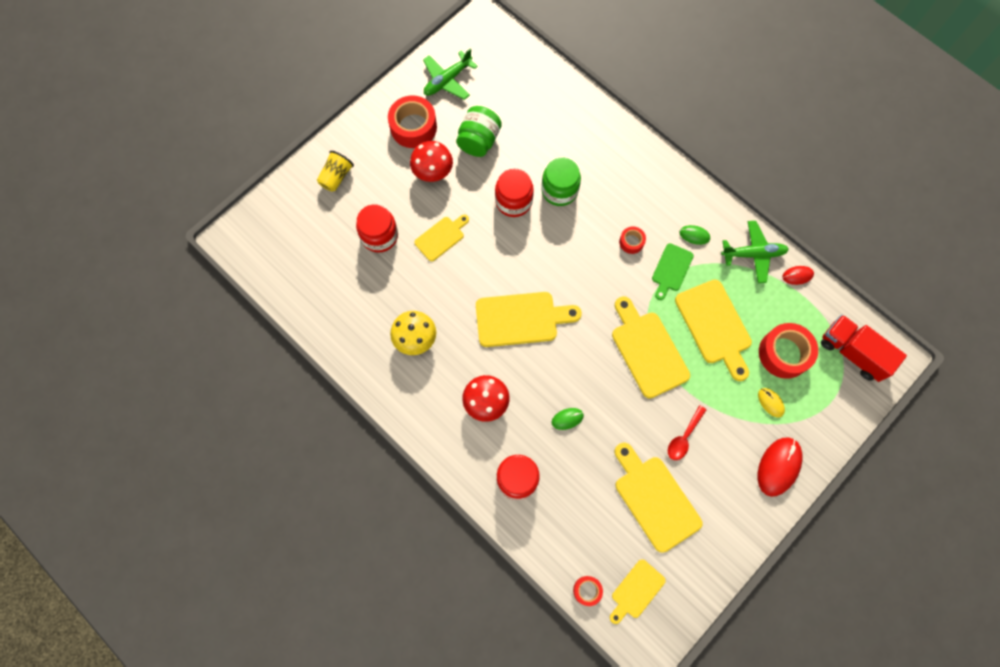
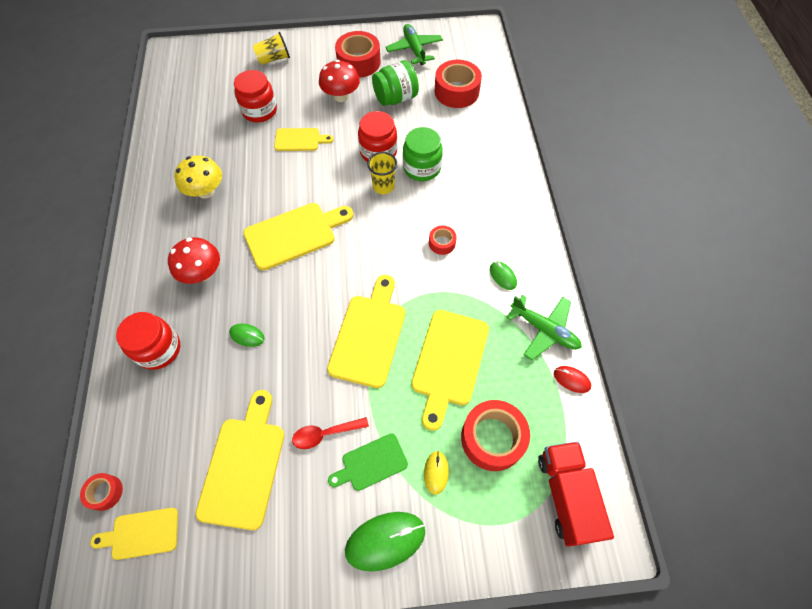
camera: 40 degrees right, 10 degrees down
(447, 80) = (414, 49): green plane -> green plane turned 75 degrees clockwise
(521, 99) = (456, 91): none -> red tape
(521, 319) = (294, 234): yellow cutting board -> yellow cutting board turned 60 degrees counterclockwise
(546, 228) = (383, 186): none -> yellow cup
(671, 269) = (455, 288): green cutting board -> green cutting board (371, 463)
(778, 466) = (385, 541): red mouse -> green mouse

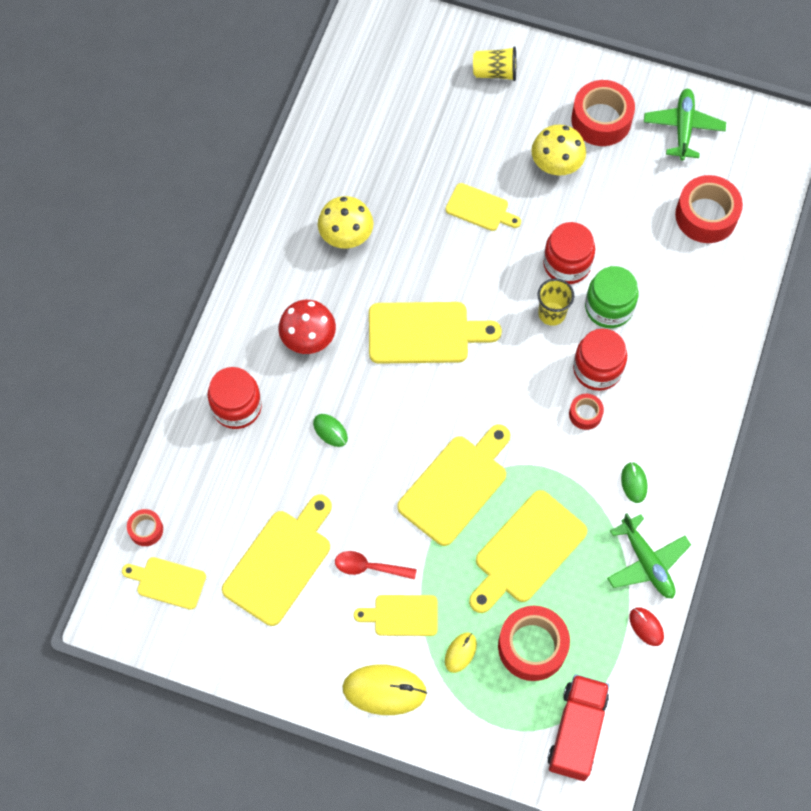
camera: 25 degrees right, 5 degrees up
(259, 111) = (448, 146): red jar -> red jar (597, 369)
(341, 96) = (556, 164): red mushroom -> yellow mushroom
(371, 463) = (402, 615): green cutting board -> yellow cutting board
(385, 541) = (384, 690): green mouse -> yellow mouse
(395, 98) = (623, 194): green jar -> none

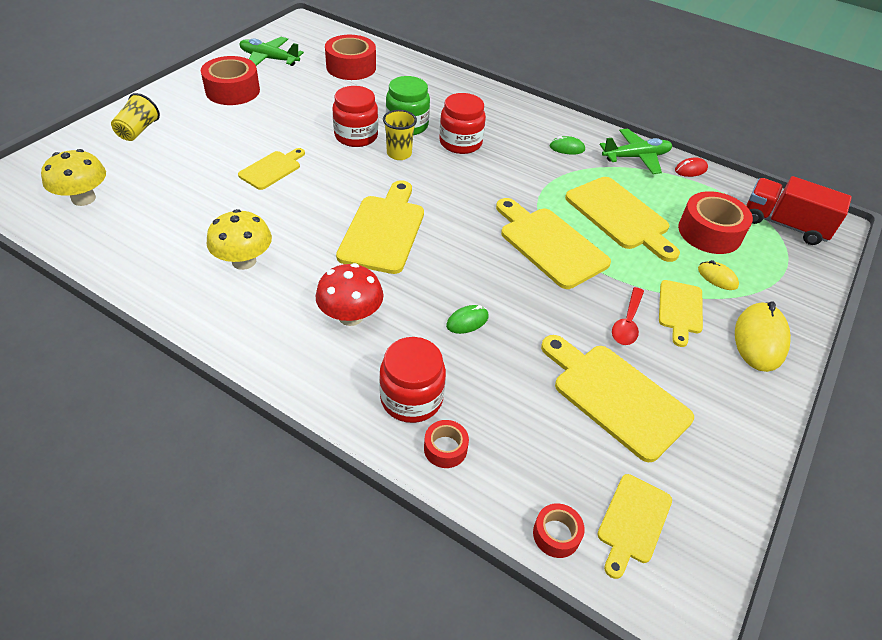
camera: 80 degrees left, 20 degrees down
(556, 164) = (257, 120): yellow mushroom -> yellow mushroom (83, 198)
(585, 414) = (499, 157): red tape -> red tape (445, 448)

